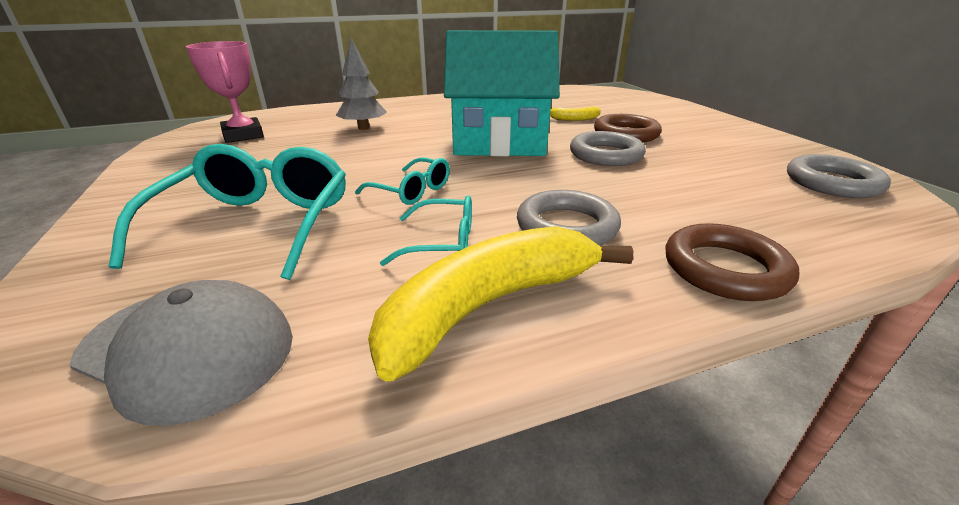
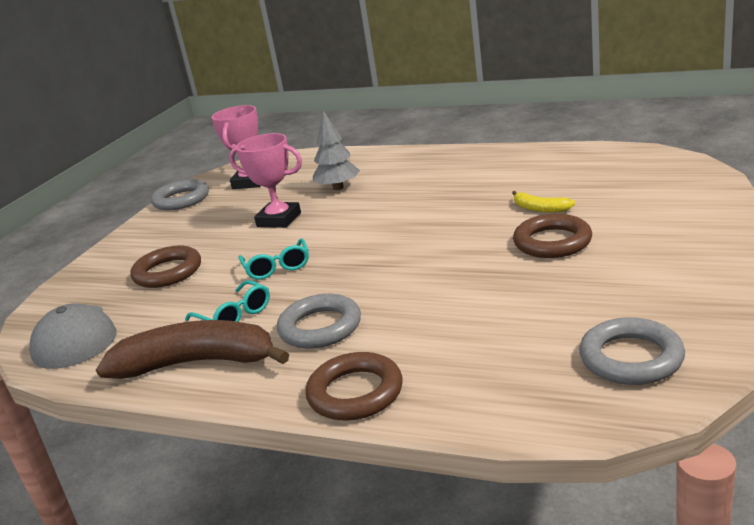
camera: 45 degrees right, 5 degrees down
(256, 225) = (168, 272): turquoise glasses -> brown ring
(338, 156) = (279, 220): none -> pink trophy
(489, 306) = (198, 363): yellow banana -> brown banana
(499, 143) = (412, 229): turquoise house -> none
(605, 155) = (478, 265): grey ring -> grey ring (181, 200)

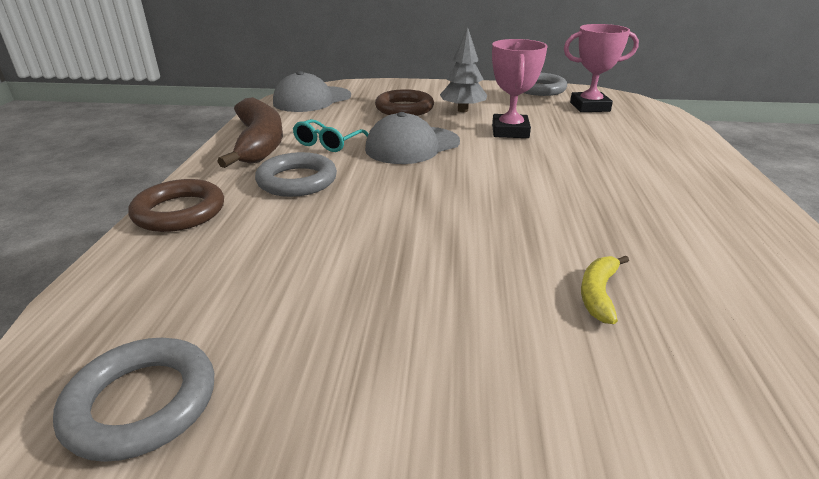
camera: 70 degrees right, 5 degrees up
(277, 267) = (412, 146): turquoise glasses -> grey cap
(338, 188) = (598, 147): grey tree -> grey tree (463, 110)
(552, 242) = (487, 312): brown ring -> none

